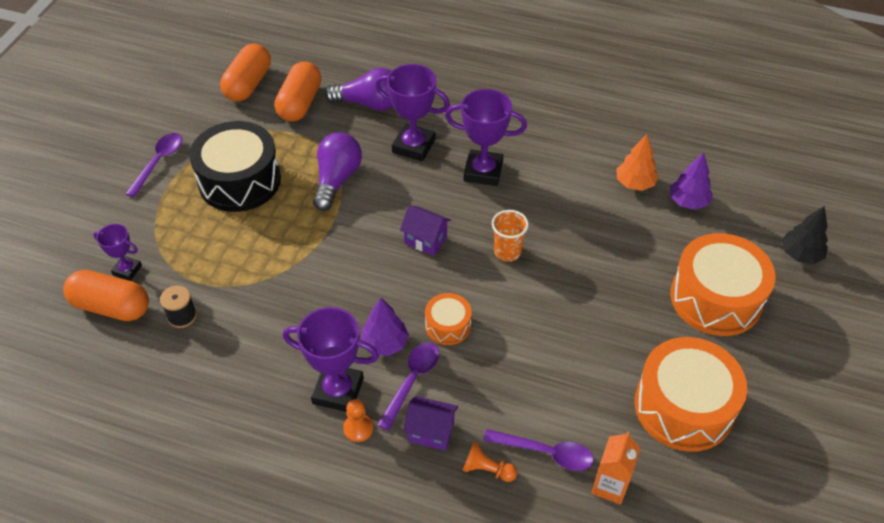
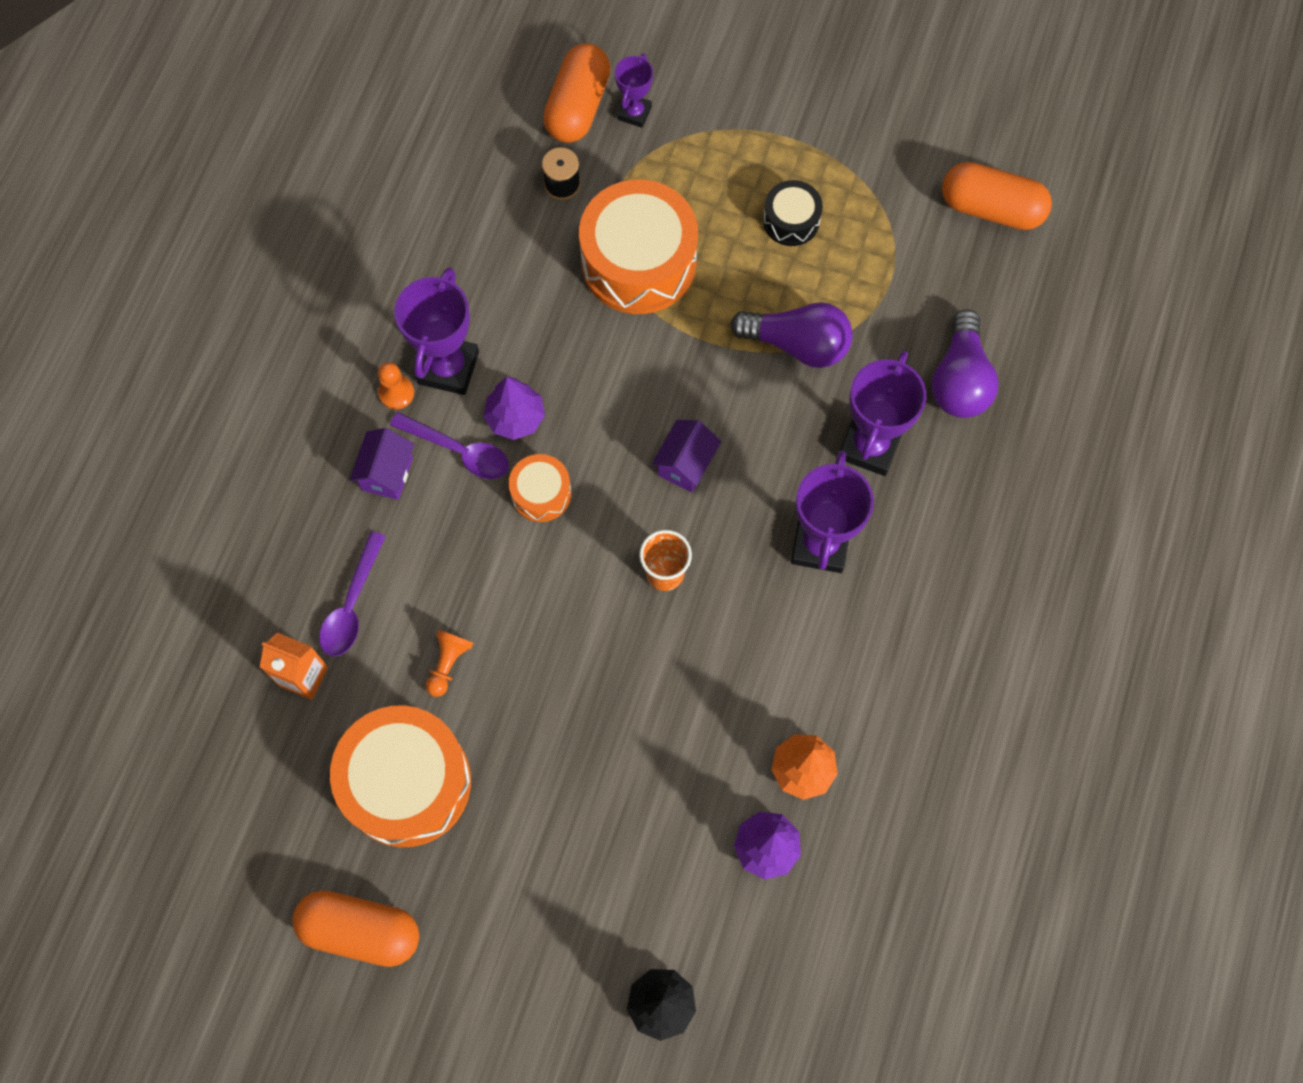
camera: 90 degrees right, 20 degrees up
(159, 162) = (823, 117): purple spoon -> none
(239, 181) = (791, 220): black drum -> black drum, size x0.50
(300, 103) = (953, 283): orange capsule -> orange capsule (361, 930)
(487, 469) = (334, 536): orange pawn -> orange pawn (448, 664)
(715, 298) = (580, 857): orange drum -> orange drum (638, 262)

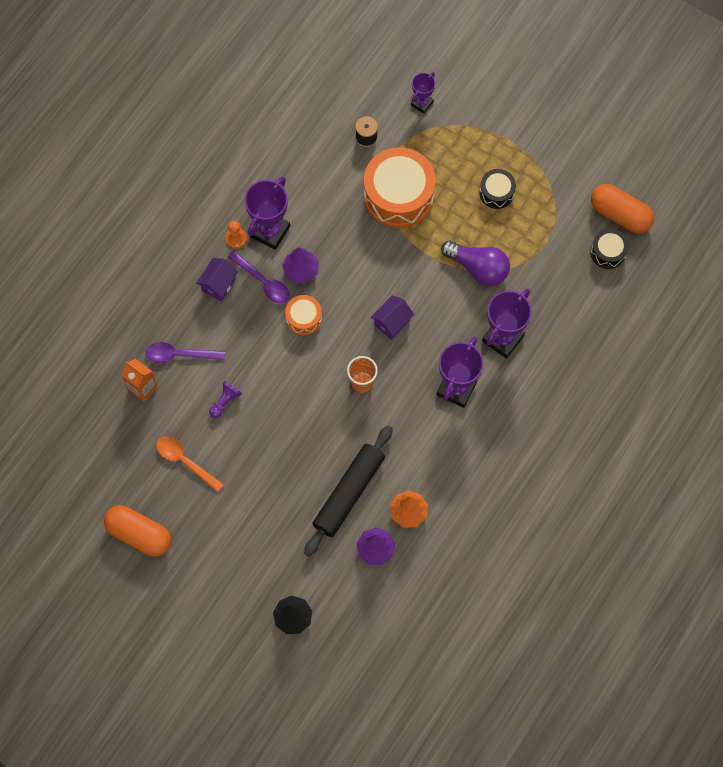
camera: 15 degrees right, 0 degrees up
(352, 605) = (179, 354): purple spoon -> purple spoon turned 60 degrees clockwise
(407, 782) = (185, 461): orange drum -> orange spoon
(448, 664) = (225, 402): orange pawn -> purple pawn
(578, 107) = (389, 91): orange capsule -> none
(696, 764) = (349, 493): none -> black rolling pin
(960, 379) = (568, 313): purple light bulb -> none
(991, 270) = (608, 252): none -> black drum

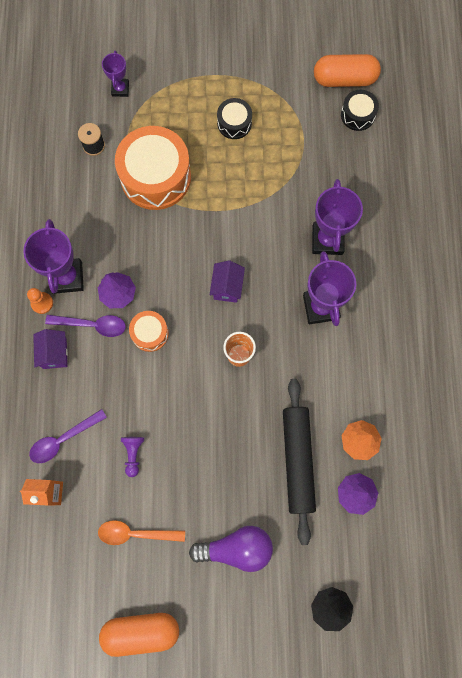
camera: 35 degrees left, 5 degrees up
(478, 268) = (264, 194): purple light bulb -> purple light bulb (236, 548)

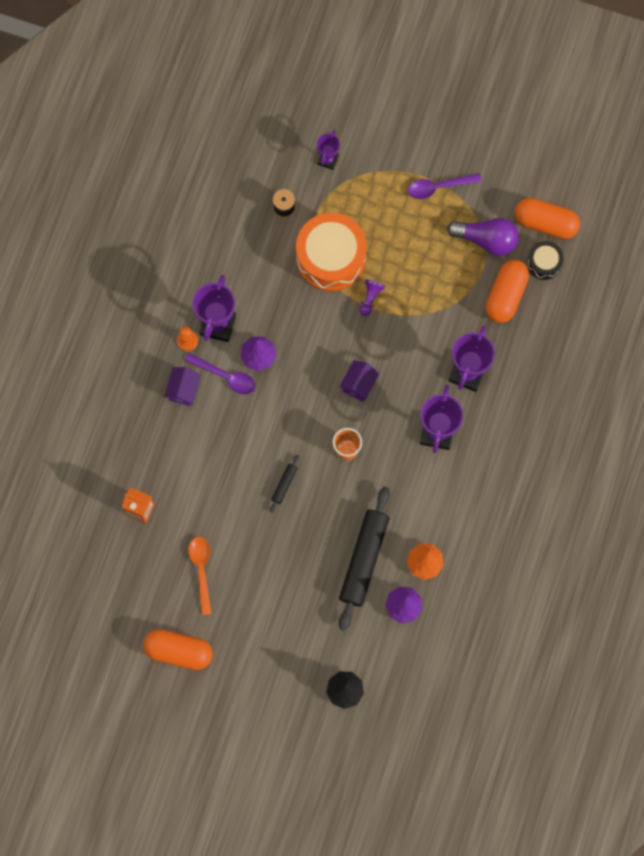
camera: 20 degrees right, 0 degrees up
(63, 439) = (166, 468): purple spoon -> purple spoon (438, 187)
(133, 454) = (223, 503): purple pawn -> purple pawn (370, 298)
(135, 533) = (201, 570): orange spoon -> orange spoon turned 60 degrees clockwise
(150, 333) = (274, 402): orange drum -> none
(189, 412) = (284, 484): none -> black rolling pin
(234, 123) = (423, 231): black drum -> none
(236, 548) = (283, 613): purple light bulb -> purple light bulb (486, 240)
(334, 156) = (506, 295): none -> orange capsule

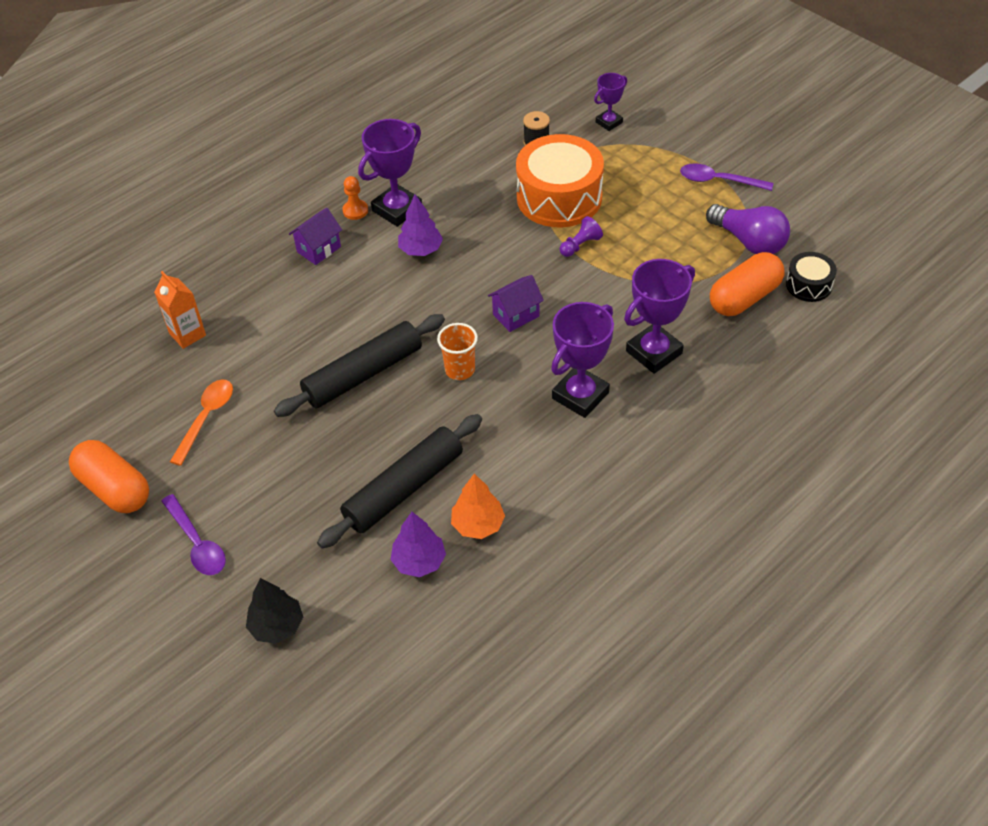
camera: 30 degrees right, 25 degrees down
(225, 376) = (372, 254): purple spoon -> purple spoon (197, 543)
(284, 484) = (363, 374): black rolling pin -> black rolling pin, size x2.31
(545, 223) = (830, 251): orange capsule -> none

